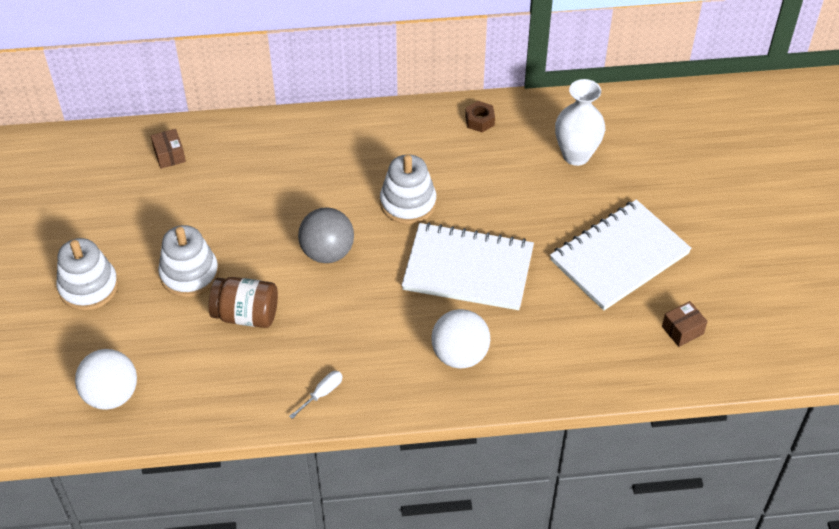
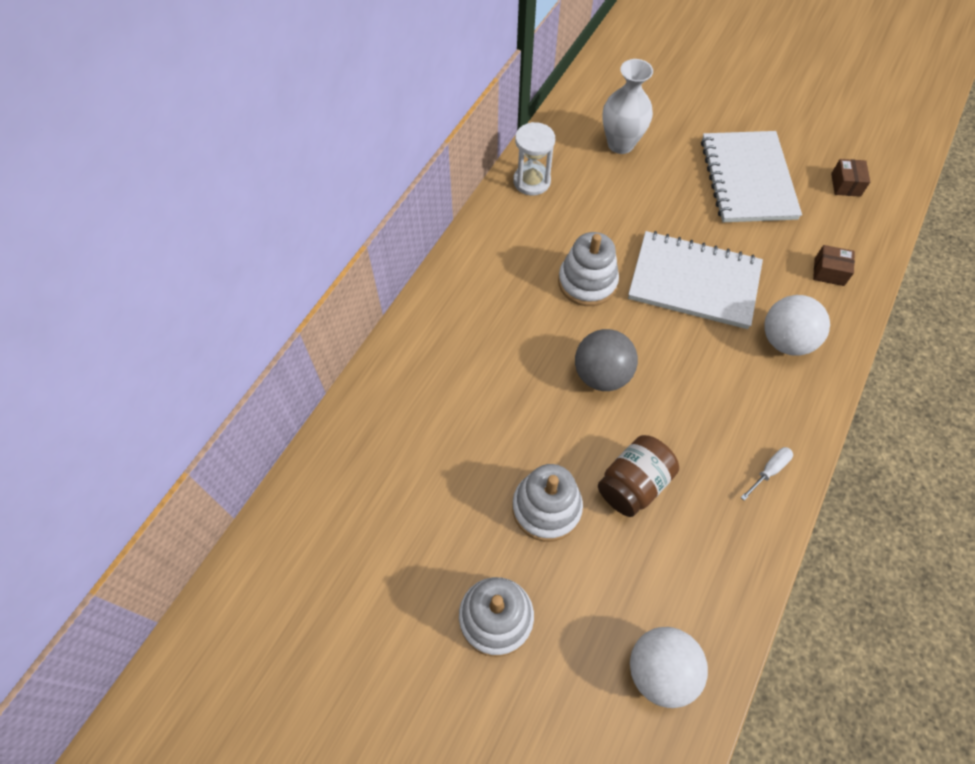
camera: 55 degrees left, 10 degrees up
(169, 155) = (372, 442): brown box -> brown box (829, 272)
(322, 394) = (769, 471): white screwdriver -> white screwdriver turned 60 degrees clockwise
(468, 269) = (694, 282): white notebook -> white notebook turned 60 degrees clockwise
(479, 120) = (531, 181): brown nut -> white hourglass

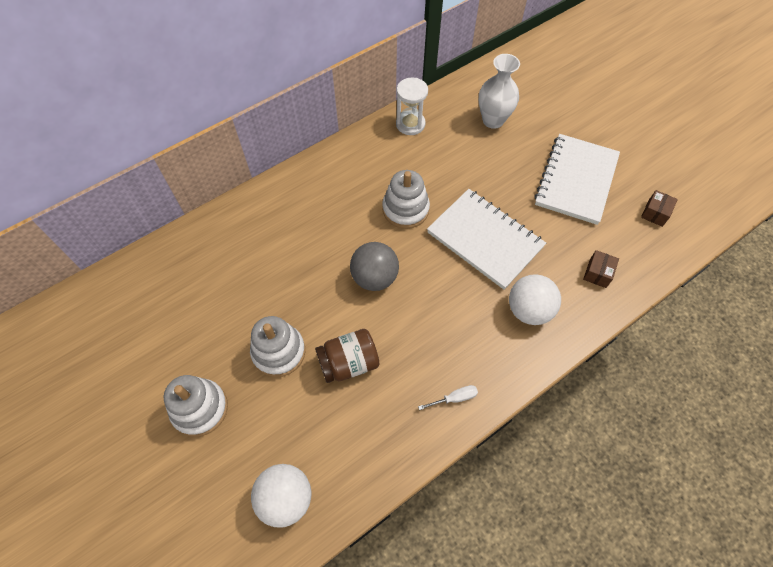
camera: 25 degrees right, 0 degrees up
(829, 272) = (597, 273): brown box -> brown box turned 75 degrees clockwise

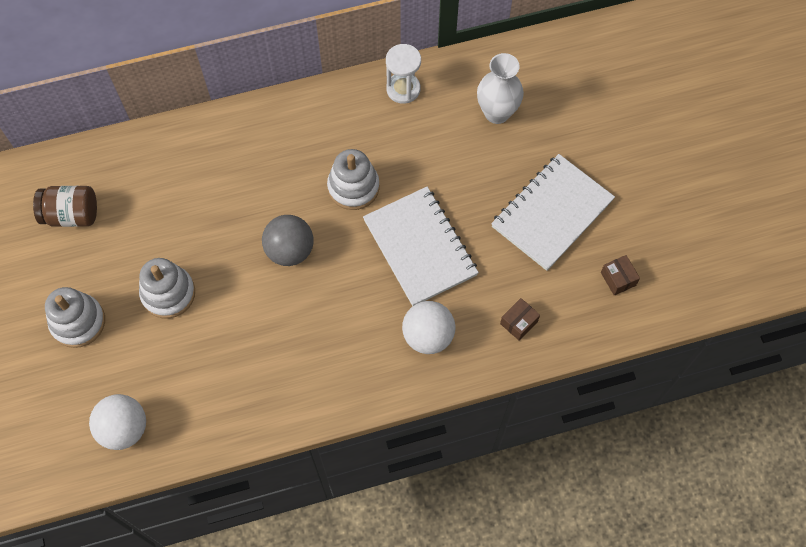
camera: 20 degrees right, 5 degrees up
(349, 363) = (229, 327): brown jar -> brown jar (71, 215)
(454, 398) = (313, 395): white screwdriver -> none
(655, 213) = (618, 279): brown box -> brown box turned 75 degrees counterclockwise

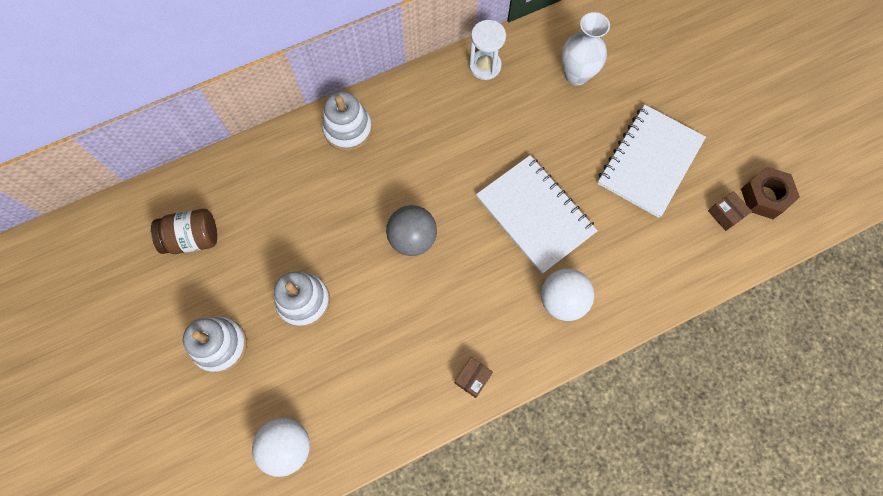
camera: 10 degrees left, 5 degrees up
(353, 187) = (459, 167): white stacking toy -> white stacking toy (348, 129)
(518, 322) = (644, 272): brown box -> brown box (473, 378)
(664, 267) = (764, 196): none -> brown nut

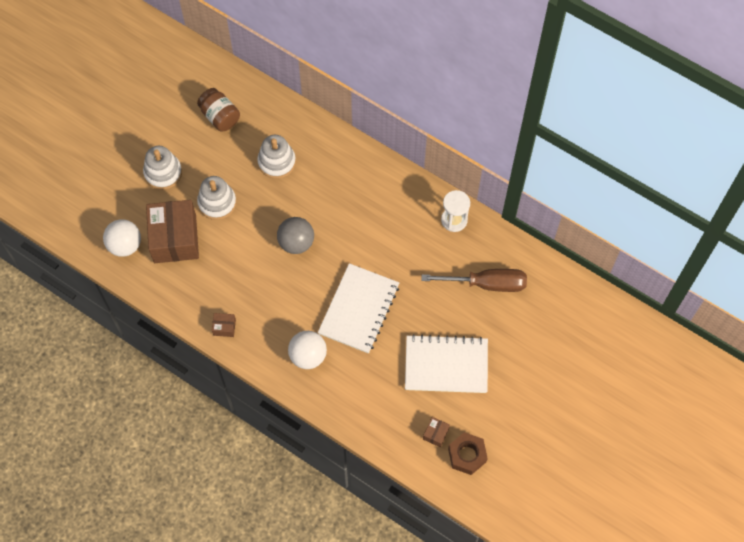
camera: 60 degrees right, 5 degrees down
(319, 377) = (175, 239): none -> brown box
(348, 129) = (349, 161): white stacking toy -> white stacking toy (276, 162)
(576, 75) = (486, 284): white vase -> brown screwdriver

